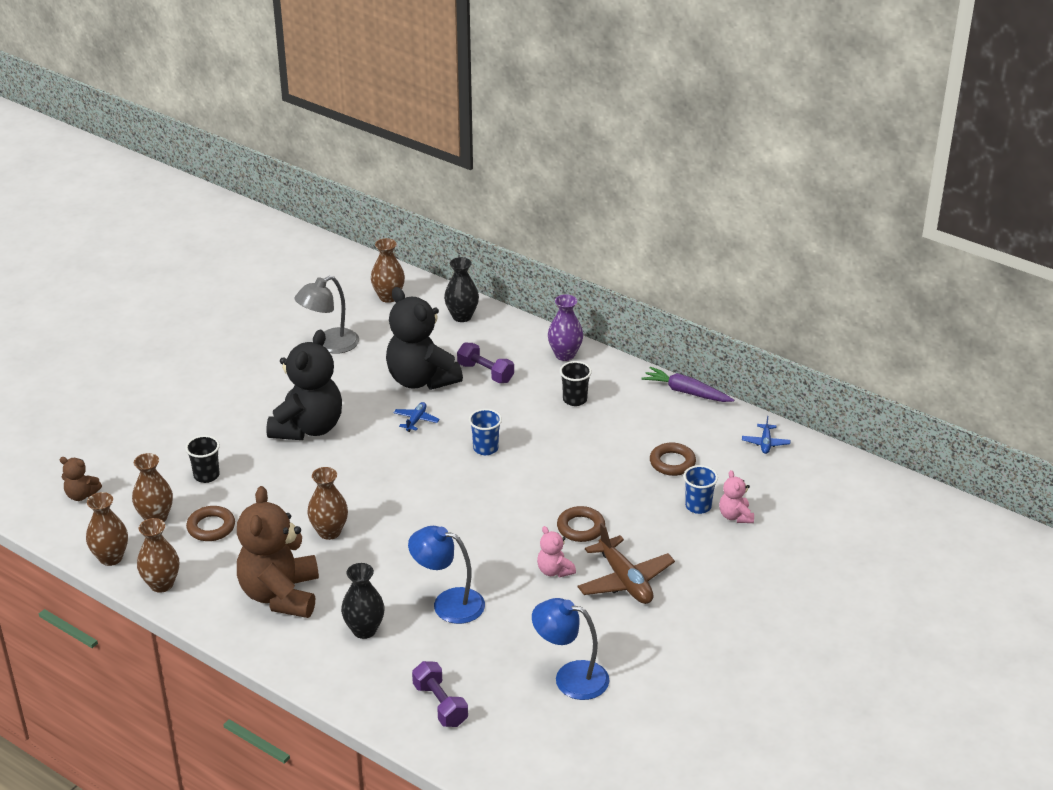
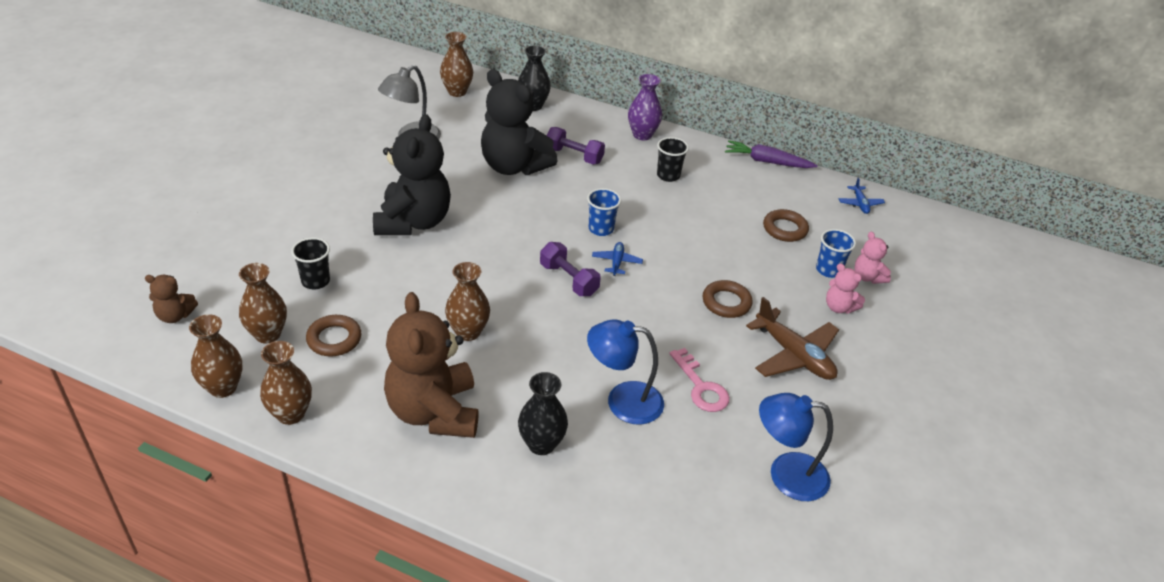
camera: 15 degrees left, 5 degrees up
(416, 420) = (522, 206): blue plane -> blue plane (616, 262)
(440, 705) = (658, 529): purple dumbbell -> purple dumbbell (568, 280)
(524, 599) = (701, 387): none -> pink key
(554, 571) = (719, 352): pink teddy bear -> pink teddy bear (839, 307)

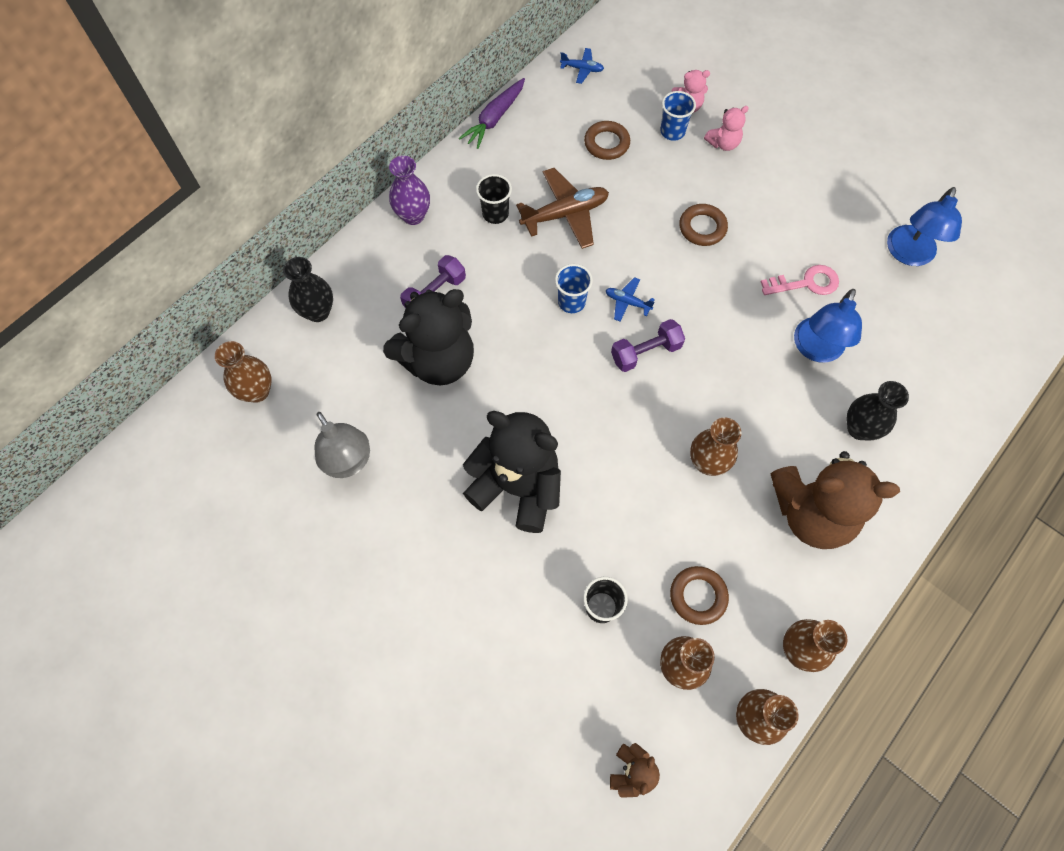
camera: 70 degrees left, 25 degrees up
(794, 355) = (777, 200): brown plane -> brown plane (565, 214)

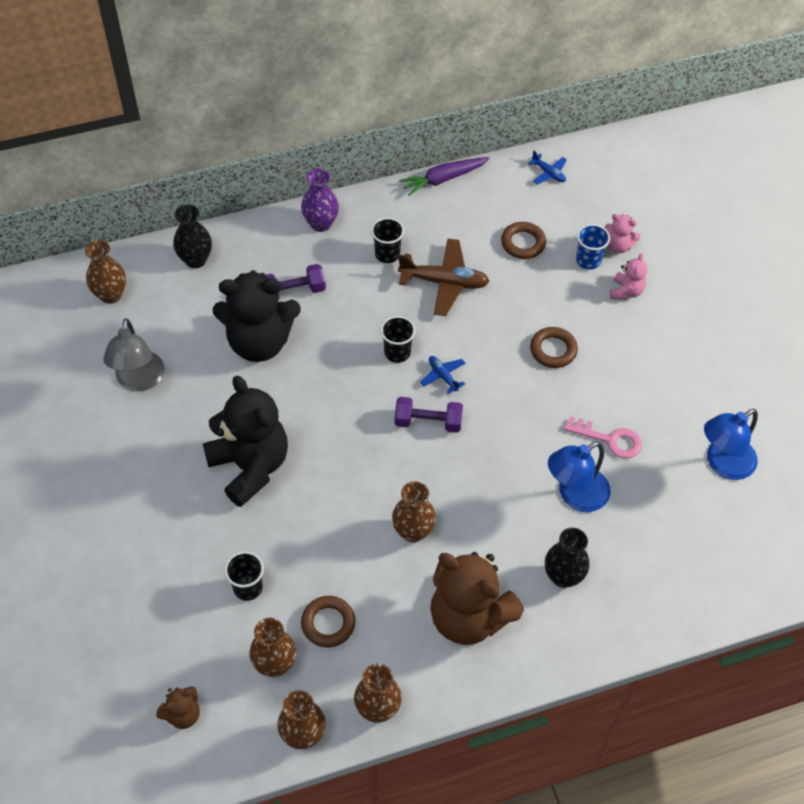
camera: 30 degrees right, 10 degrees down
(571, 302) = (397, 352): blue cup -> black cup
(723, 143) = (626, 291): pink teddy bear -> pink teddy bear turned 75 degrees counterclockwise

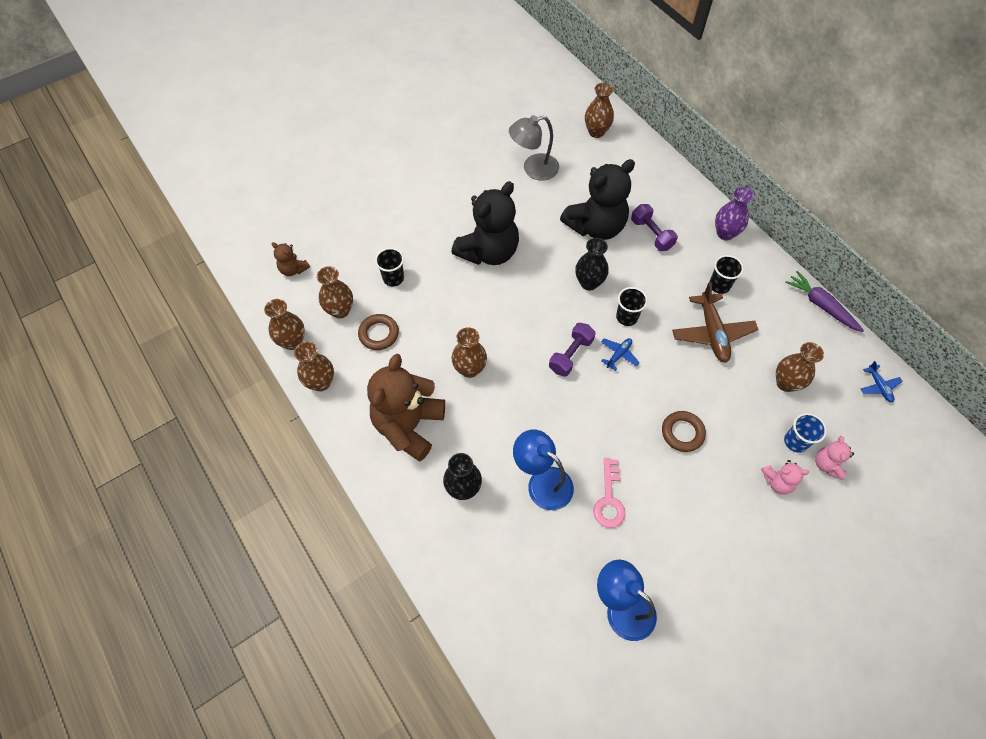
camera: 75 degrees right, 5 degrees up
(195, 260) = (650, 168): black vase -> black vase (589, 283)
(259, 342) = (596, 226): black teddy bear -> black teddy bear turned 105 degrees counterclockwise
(428, 422) = (570, 355): purple dumbbell -> purple dumbbell turned 45 degrees clockwise
(523, 243) = (786, 383): brown ring -> brown vase
(548, 173) = (878, 386): blue plane -> blue plane turned 45 degrees counterclockwise

